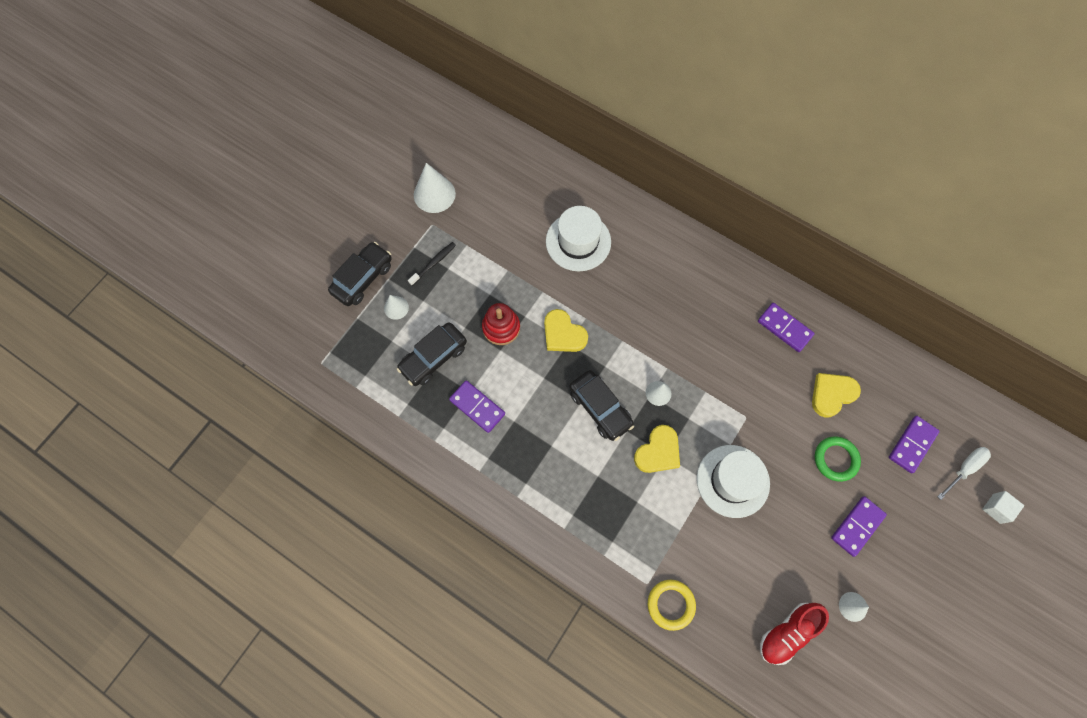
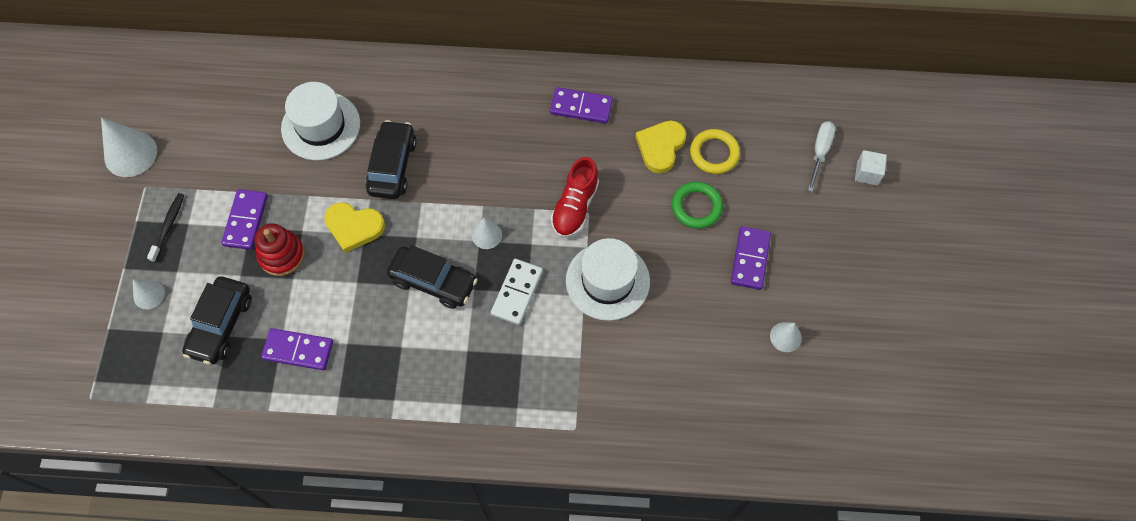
camera: 30 degrees left, 5 degrees down
(363, 278) = (92, 283): black car -> black car (392, 166)
(658, 451) = (517, 293): yellow heart -> white domino
(671, 604) = (609, 436): yellow ring -> yellow ring (714, 153)
(787, 633) = (737, 397): red shoe -> red shoe (575, 207)
(912, 444) = (760, 155): purple domino -> purple domino (245, 220)

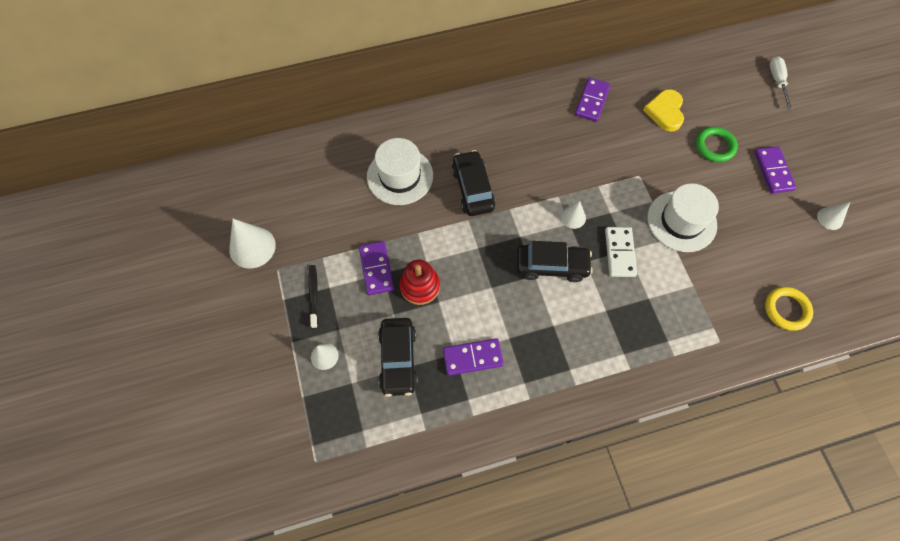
camera: 20 degrees left, 0 degrees up
(354, 227) = (467, 245): yellow heart -> none
(575, 207) = (627, 175): red shoe -> none
(581, 107) = (592, 101): purple domino -> purple domino turned 60 degrees counterclockwise
(714, 153) = (705, 104): yellow ring -> yellow ring (786, 310)
(867, 173) = (817, 85): white cube -> none

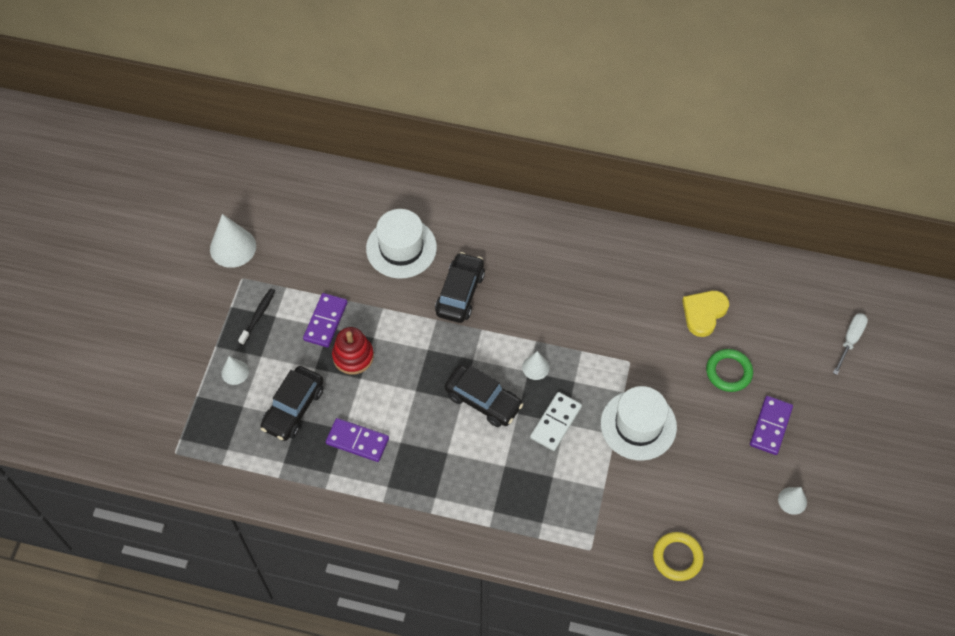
camera: 30 degrees right, 5 degrees down
(592, 101) = (636, 266): purple domino -> none

